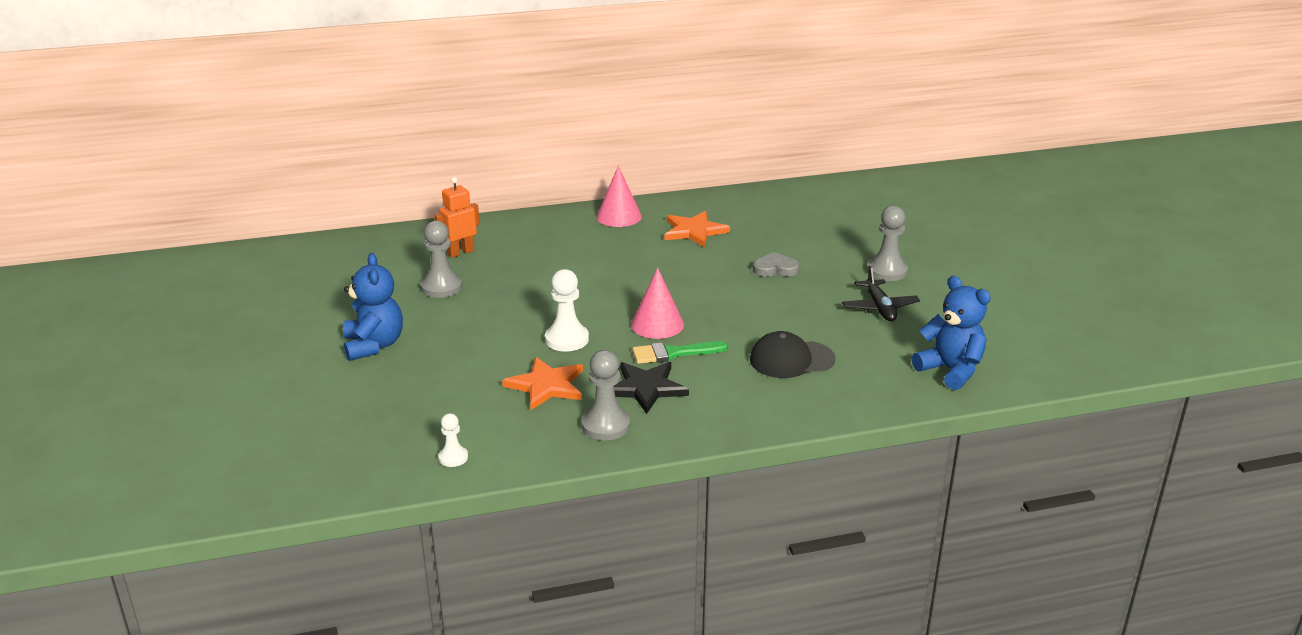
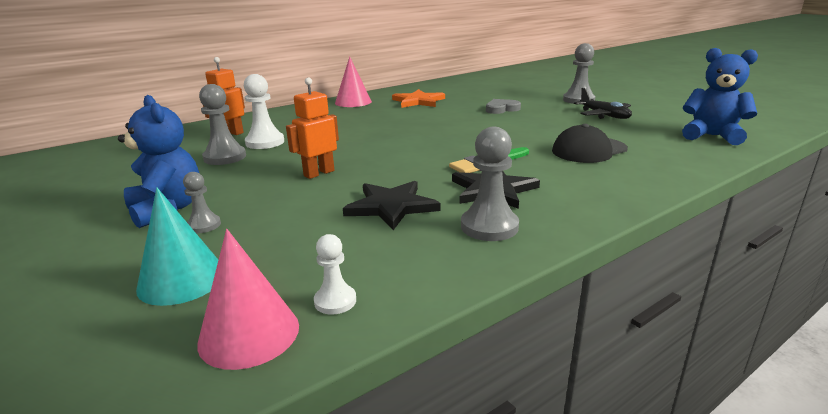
camera: 20 degrees left, 5 degrees down
(365, 416) = (182, 280): none -> turquoise cone
(395, 369) = (204, 225): none -> grey pawn
(512, 330) = (319, 173): none -> orange robot
(547, 385) = (391, 206): orange star -> black star
(567, 339) = (378, 170): white pawn -> white pawn (265, 142)
(657, 324) = (450, 148): pink cone -> pink cone (249, 334)

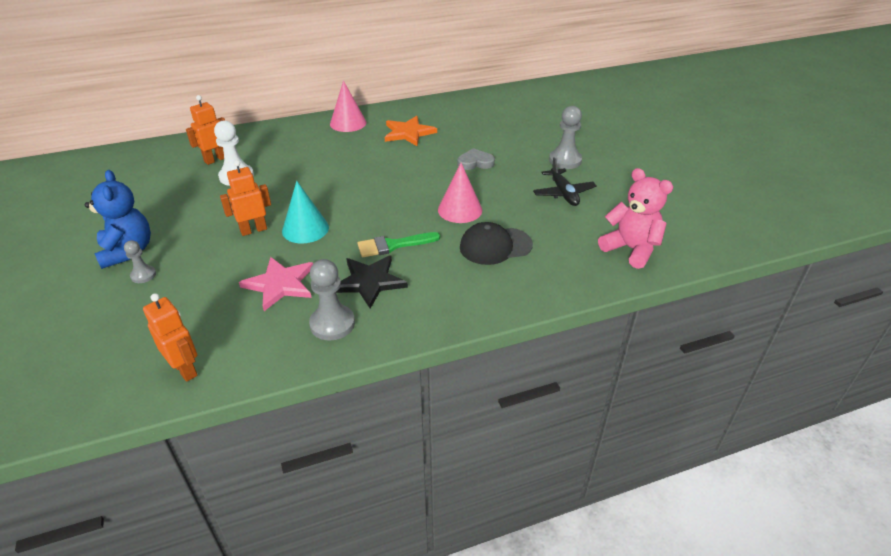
camera: 15 degrees right, 15 degrees up
(182, 280) = (107, 327): turquoise cone -> turquoise cone (305, 229)
(225, 157) = (196, 192): grey pawn -> none
(249, 334) = (124, 382): pink cone -> pink cone (460, 210)
(335, 301) = (185, 369): white pawn -> orange robot
(391, 206) = (280, 284): black star -> pink star
(712, 136) = (631, 249): blue teddy bear -> pink teddy bear

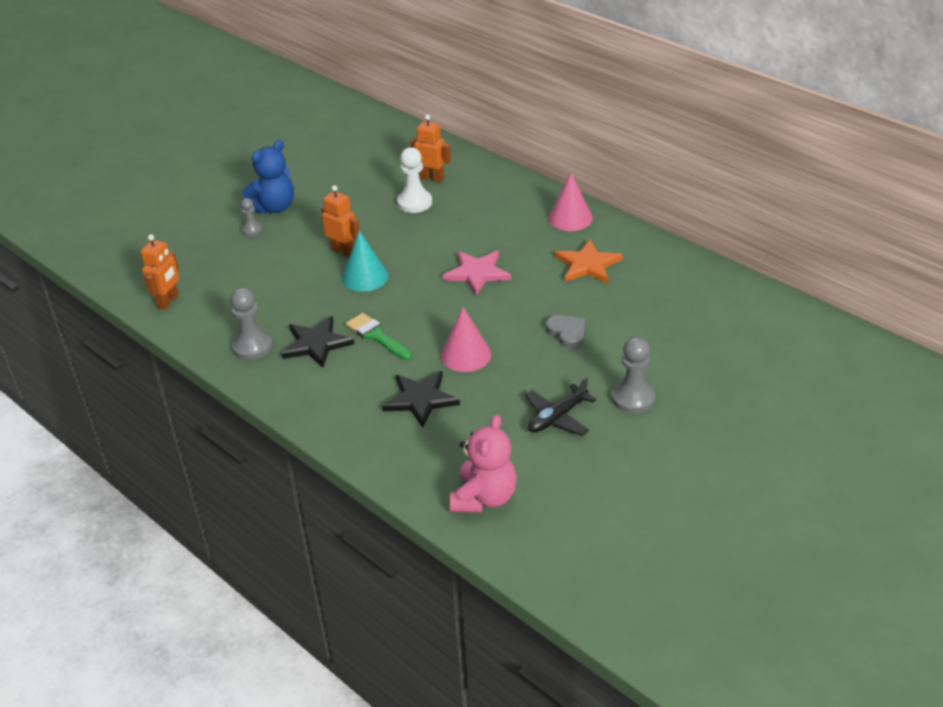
camera: 65 degrees right, 0 degrees up
(280, 284) = (283, 299): pink star -> pink star (477, 273)
(495, 246) = (420, 399): black cap -> black star

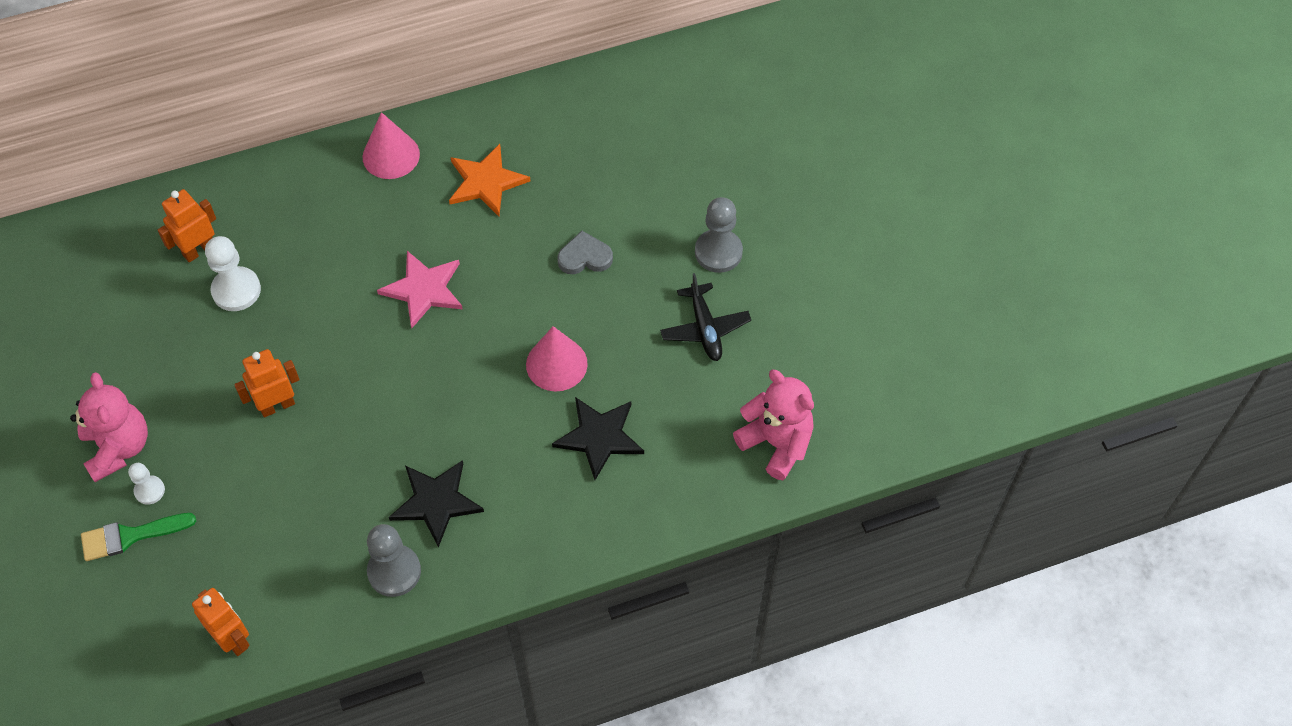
camera: 65 degrees left, 20 degrees up
(252, 230) = (149, 490): grey pawn -> white pawn
(274, 207) = (118, 447): blue teddy bear -> pink teddy bear
(365, 277) = (346, 403): turquoise cone -> none
(376, 336) = (465, 435): green brush -> green brush (130, 536)

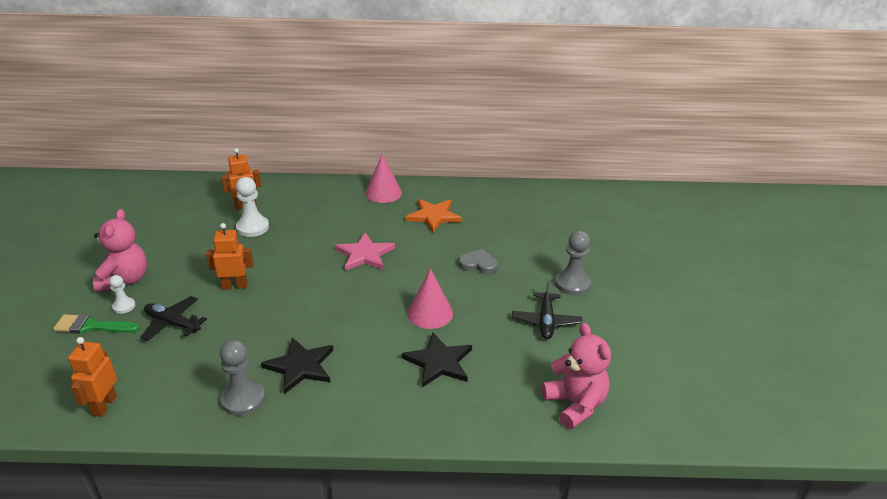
camera: 20 degrees right, 25 degrees down
(233, 639) = (104, 405): orange robot -> orange robot turned 150 degrees counterclockwise
(234, 495) = (172, 323): none -> black plane

